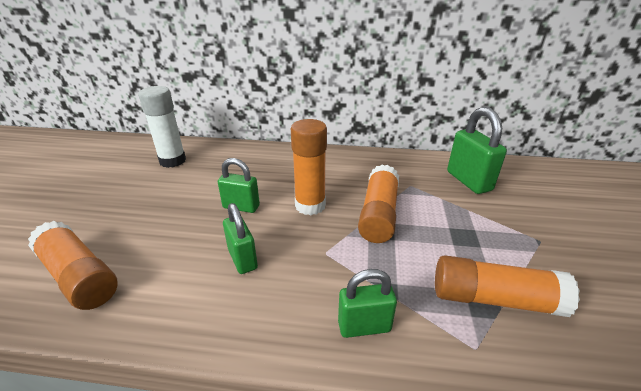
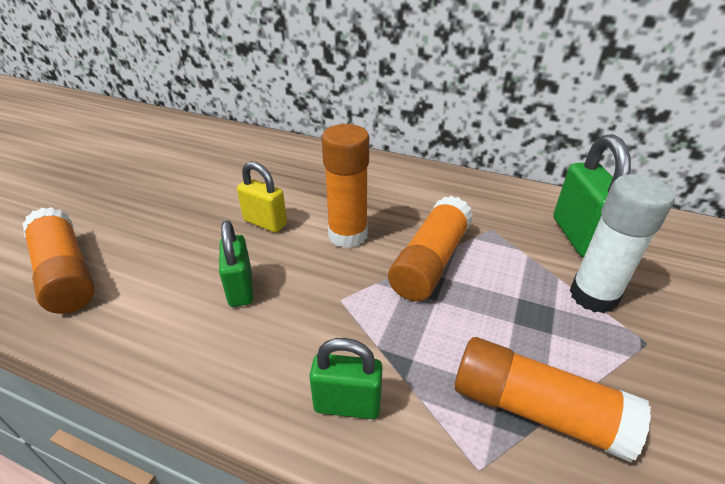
camera: 15 degrees right, 5 degrees up
(172, 161) = (211, 152): white glue stick -> white glue stick (593, 296)
(241, 207) = (265, 222): green padlock -> yellow padlock

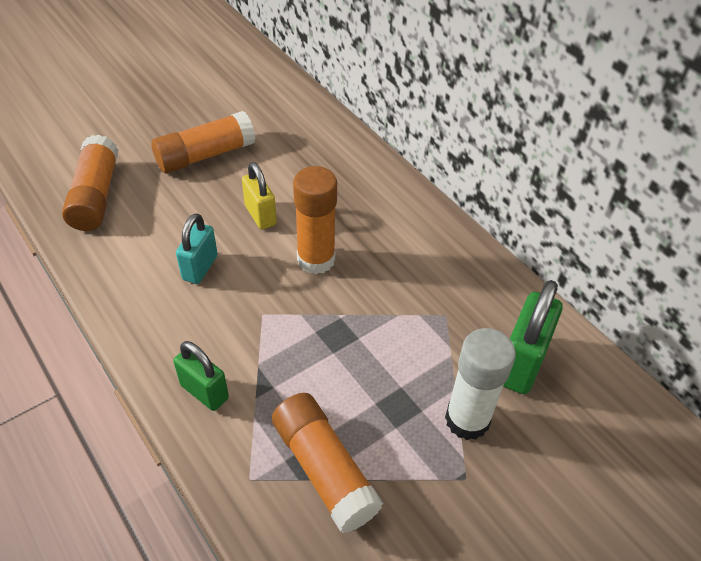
camera: 30 degrees right, 10 degrees up
(240, 288) = (200, 267): green padlock -> turquoise padlock
(430, 262) = (361, 318): orange glue stick -> orange glue stick (205, 155)

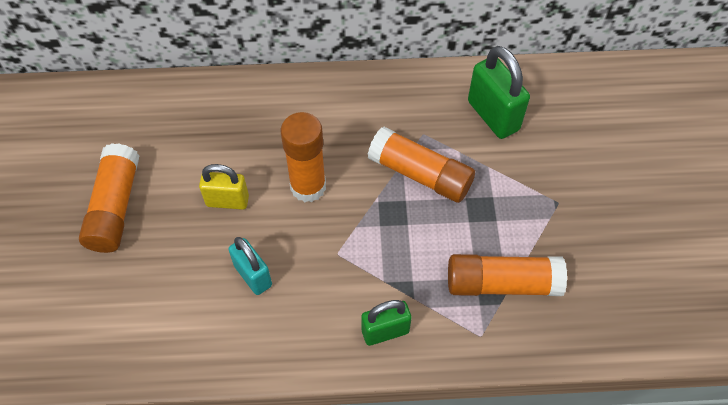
camera: 55 degrees left, 10 degrees up
(96, 195) = (92, 323): orange glue stick -> orange glue stick (420, 174)
(467, 420) = (516, 174): white glue stick -> none

